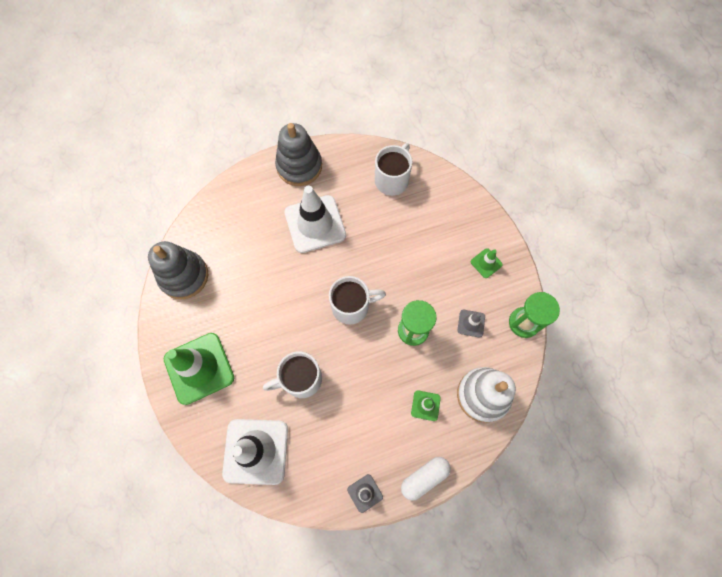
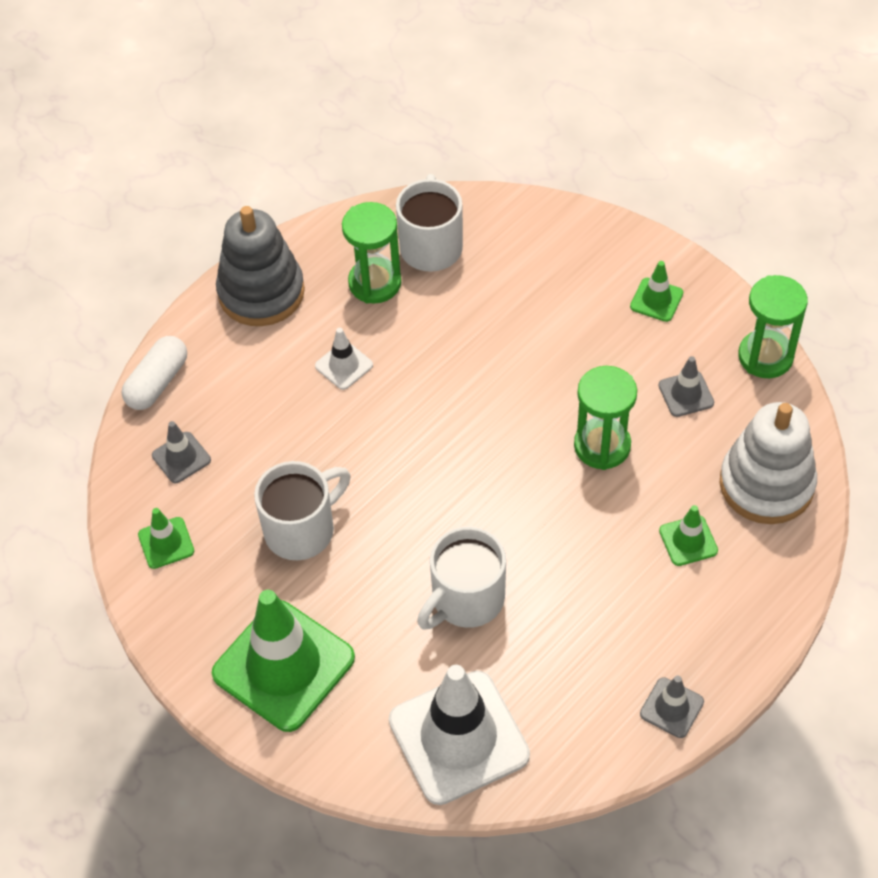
camera: 25 degrees left, 15 degrees down
(184, 276) = (166, 543): grey stacking toy -> green traffic cone
(215, 235) = (181, 458): none -> grey traffic cone
(315, 224) = (344, 365): white traffic cone -> white traffic cone, size x0.45
(352, 306) = (482, 457): white mug -> white mug (302, 529)
(354, 187) = (375, 283): none -> green hourglass
(424, 477) = (749, 640): white capsule -> white capsule (157, 382)

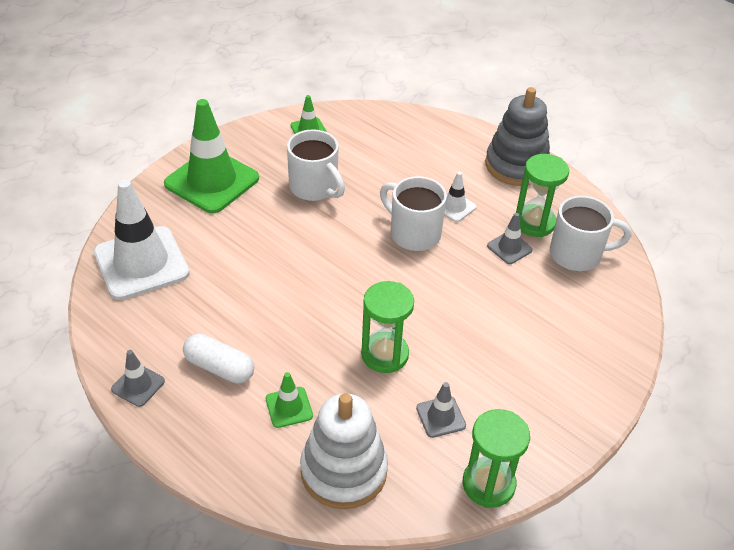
camera: 85 degrees right, 10 degrees down
(157, 382) = (433, 121): white capsule -> white capsule (219, 367)
(181, 458) = (373, 134): grey traffic cone -> grey traffic cone (509, 248)
(466, 600) = (249, 269): white mug -> white mug (413, 233)
(656, 300) = (545, 402): green traffic cone -> none

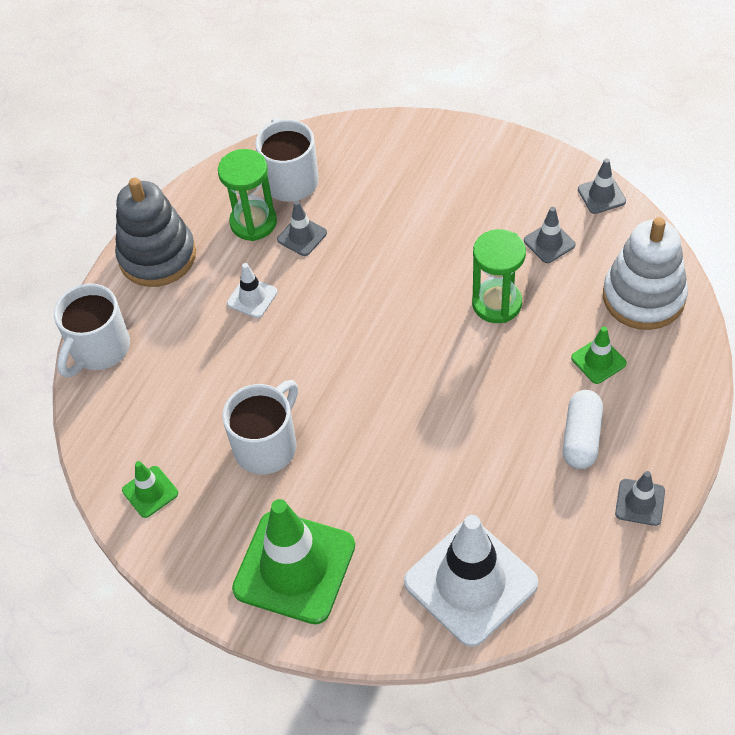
camera: 100 degrees left, 10 degrees up
(413, 233) = (311, 325): white mug -> white mug (99, 350)
(488, 484) = (601, 195): green hourglass -> grey traffic cone

